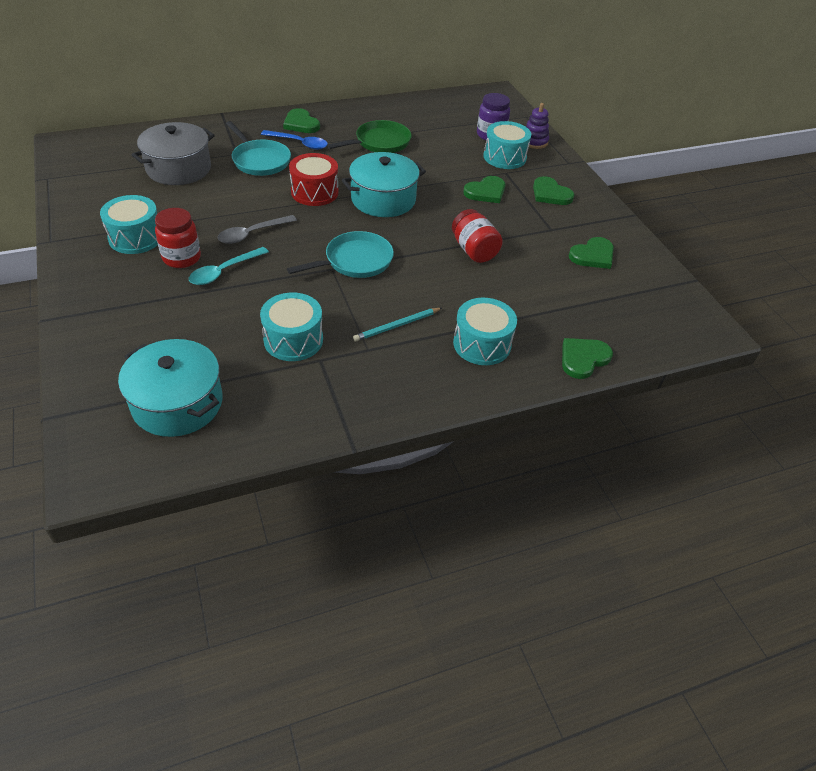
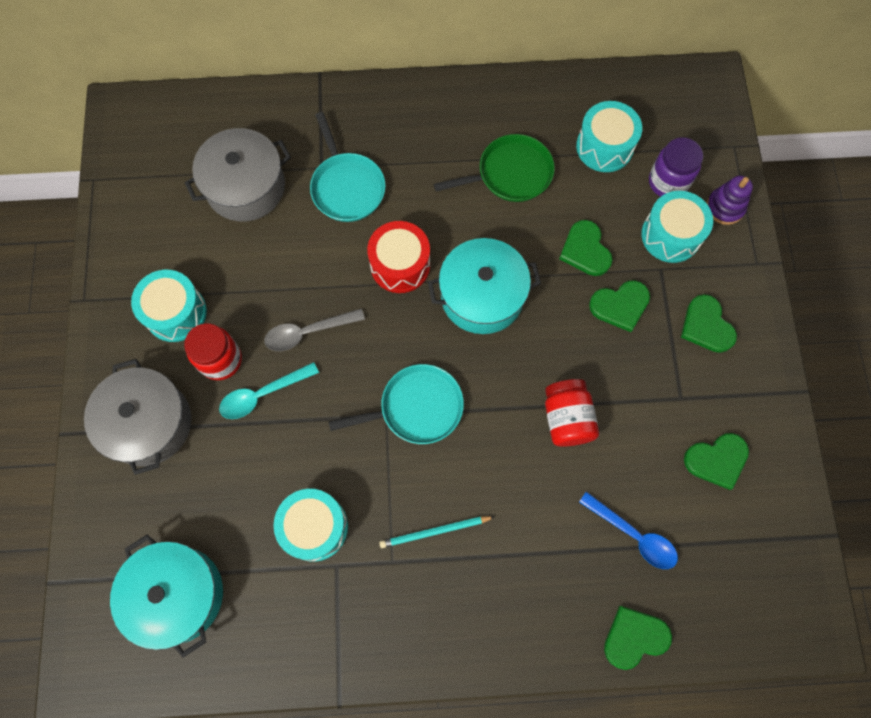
camera: 20 degrees right, 25 degrees up
(125, 302) = (148, 423): none -> grey pot
(299, 143) = (405, 158): blue spoon -> blue spoon (634, 535)
(301, 124) = (417, 114): green heart -> green heart (585, 250)
(482, 344) = (523, 585): turquoise drum -> turquoise drum (604, 147)

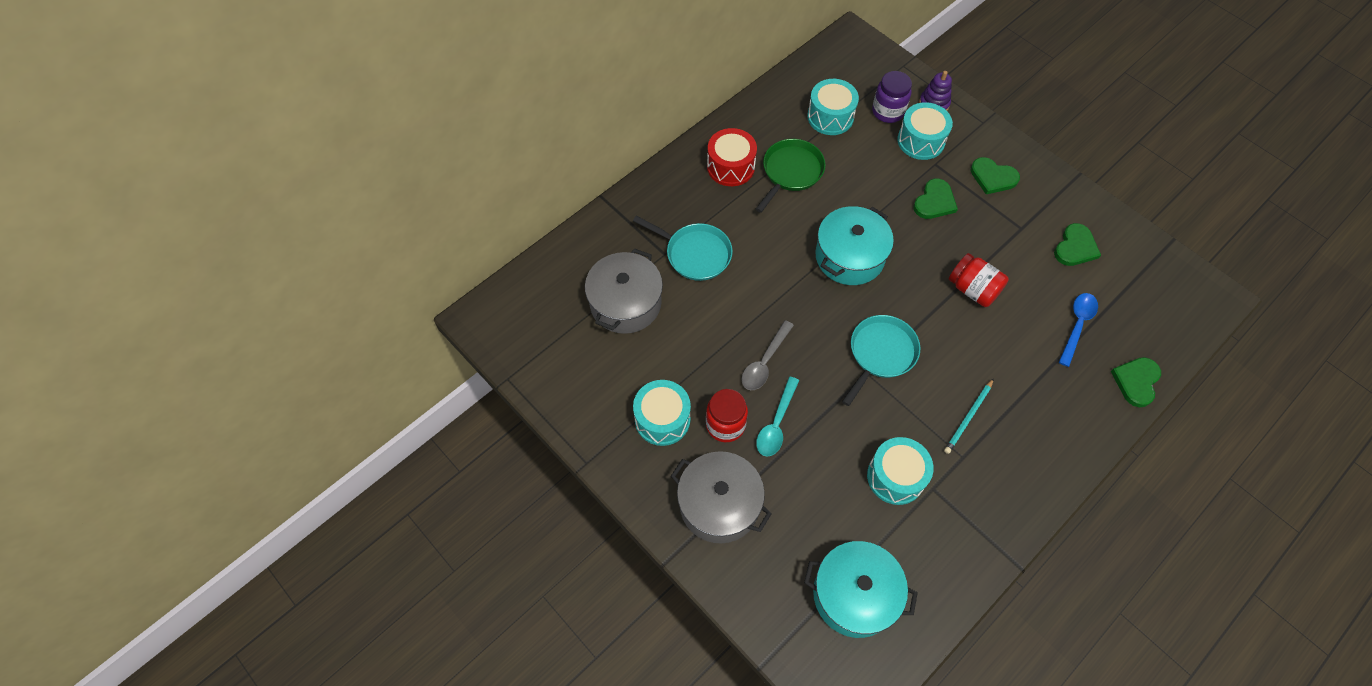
camera: 40 degrees left, 10 degrees down
(400, 265) = (780, 276): red drum -> red drum (730, 167)
(585, 250) = (882, 184): green heart -> none
(634, 535) = (1077, 325): blue spoon -> blue spoon turned 60 degrees counterclockwise

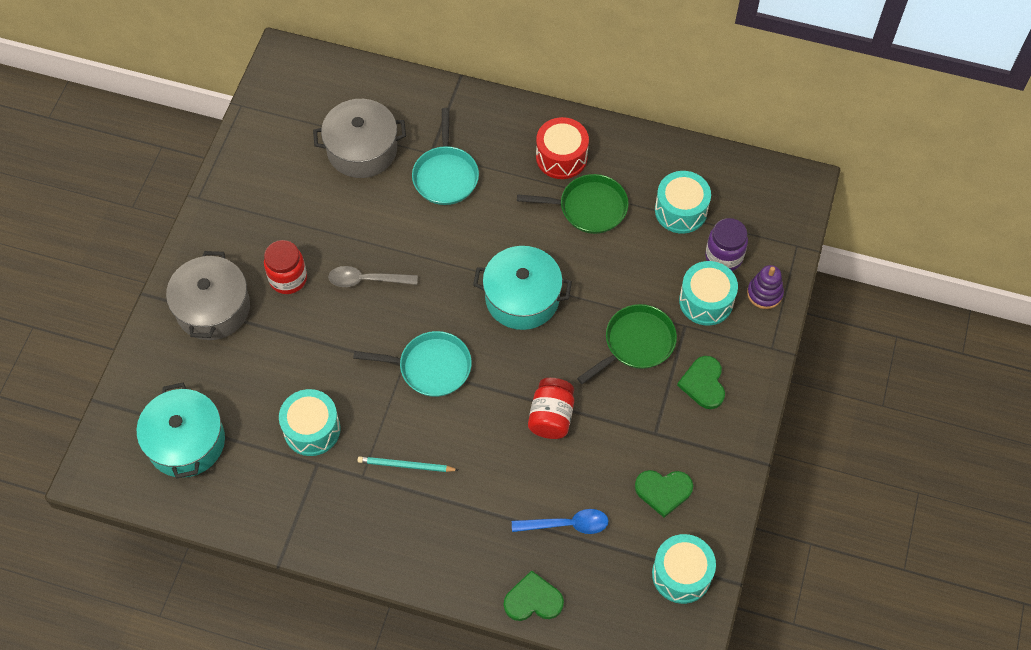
camera: 60 degrees right, 0 degrees up
(662, 419) = (267, 231): turquoise drum -> turquoise drum (681, 574)
(776, 424) = (311, 316): turquoise spoon -> none
(934, 201) = (636, 343): green heart -> green pan

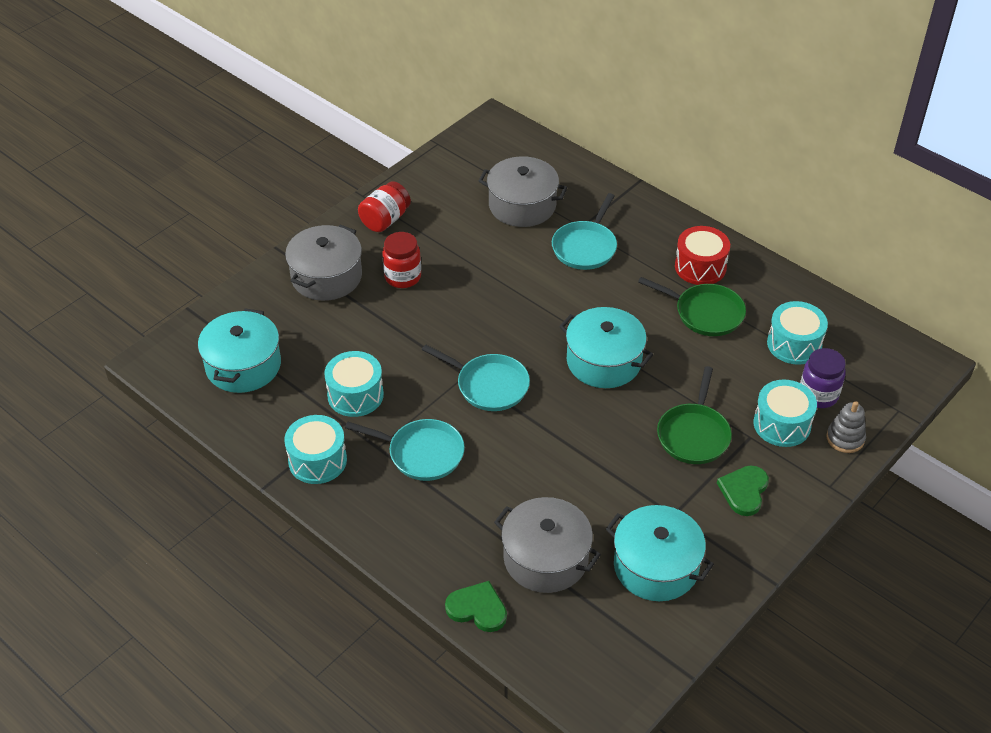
camera: 25 degrees right, 15 degrees down
(366, 280) = (470, 300): grey spoon -> none
(405, 465) = (422, 453): turquoise pencil -> turquoise pan
(551, 417) = (579, 464): red jar -> red jar (385, 220)
(567, 524) = (545, 558): blue spoon -> grey pot
(636, 343) = (694, 434): green pan -> green pan turned 120 degrees clockwise
(663, 491) = (656, 566): green heart -> turquoise pot
(681, 574) = (636, 645): turquoise drum -> turquoise drum (317, 460)
(764, 293) = (845, 438): purple stacking toy -> grey stacking toy

